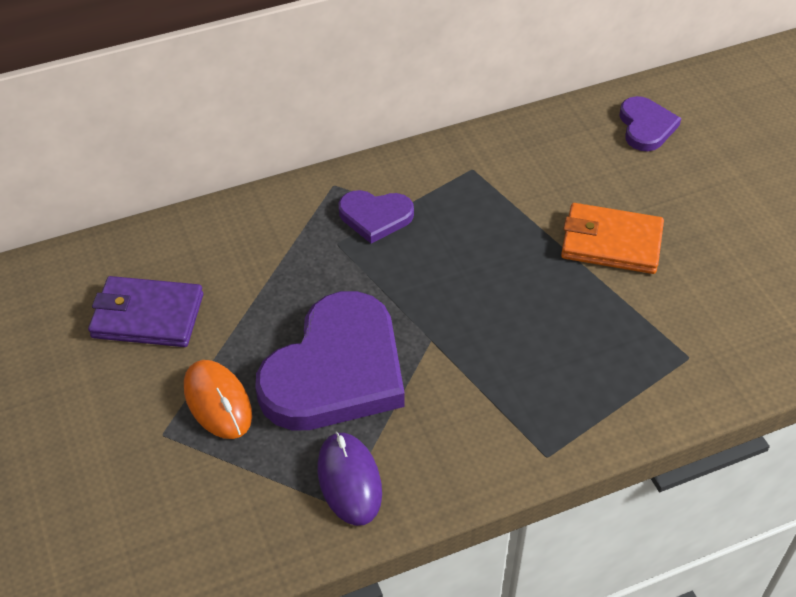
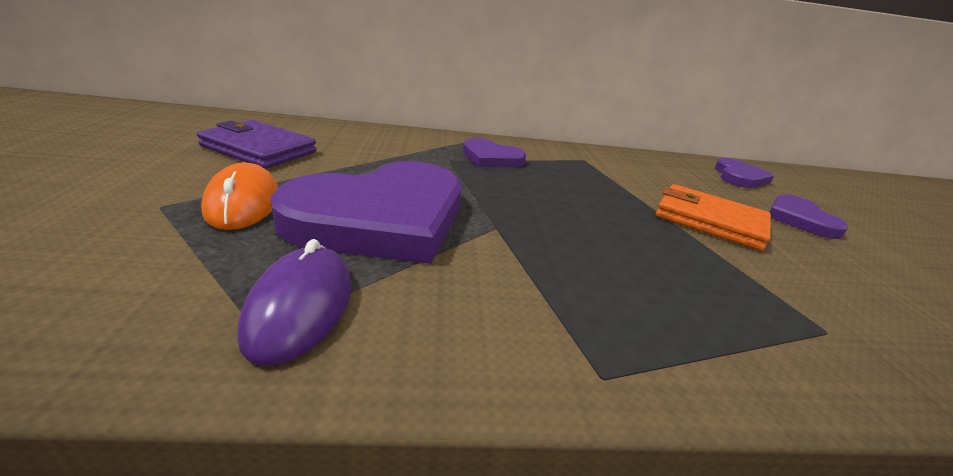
camera: 15 degrees right, 20 degrees down
(698, 197) = (800, 219): none -> purple heart

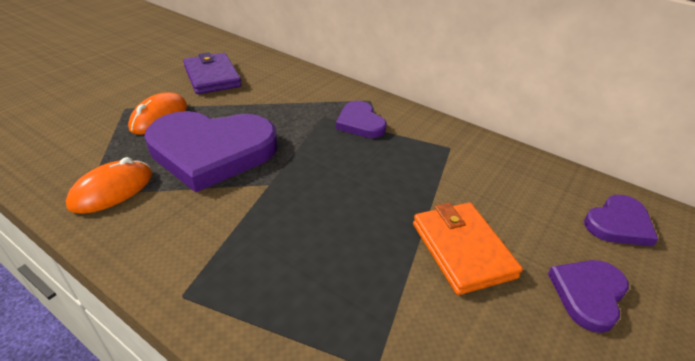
camera: 40 degrees right, 10 degrees up
(300, 307) = (112, 190): purple mouse -> orange mouse

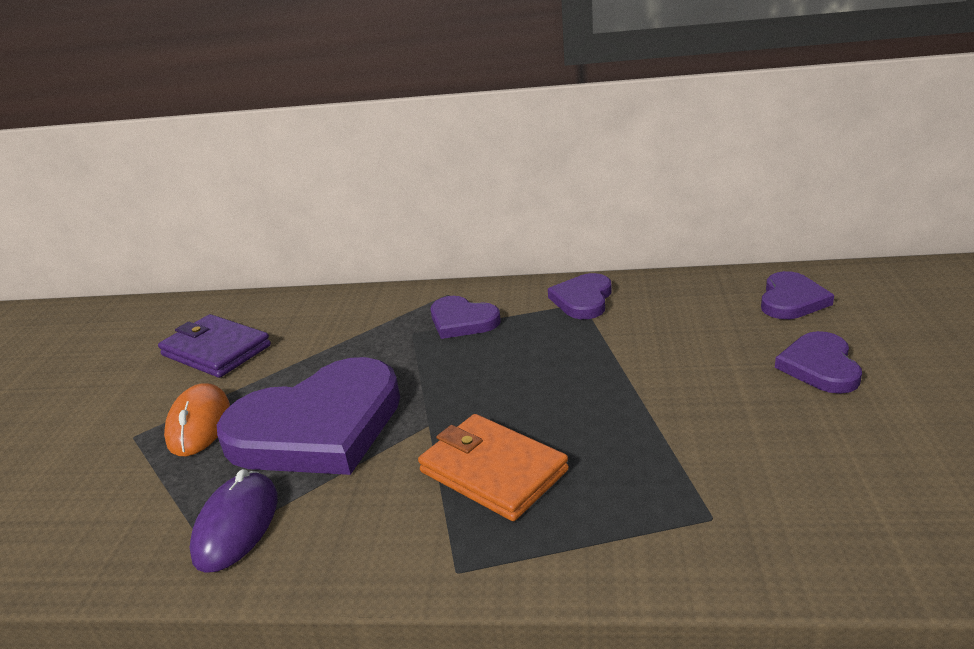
camera: 25 degrees left, 10 degrees down
(112, 190) = (236, 525): orange mouse -> purple mouse
(453, 145) = (583, 300): none -> purple heart
(462, 249) = (686, 385): orange wallet -> orange wallet (493, 471)

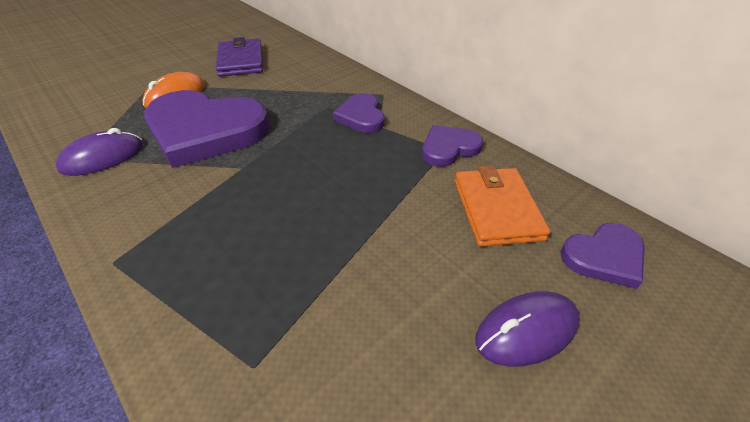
camera: 40 degrees right, 15 degrees up
(493, 471) = (219, 220): orange wallet -> orange wallet (497, 209)
(820, 366) = (526, 330): purple heart -> purple mouse

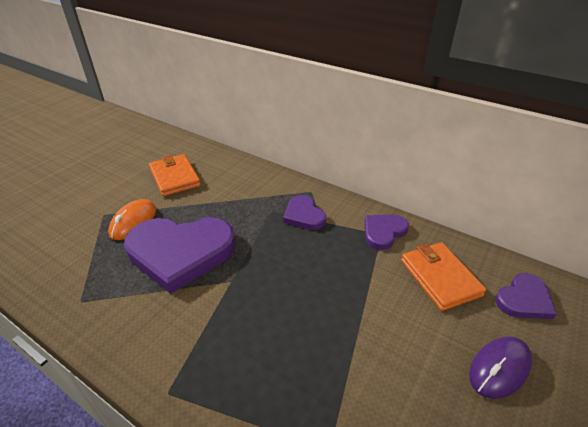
camera: 15 degrees left, 5 degrees down
(103, 157) = (101, 296): purple mouse -> none
(241, 61) = (175, 177): purple wallet -> orange wallet

